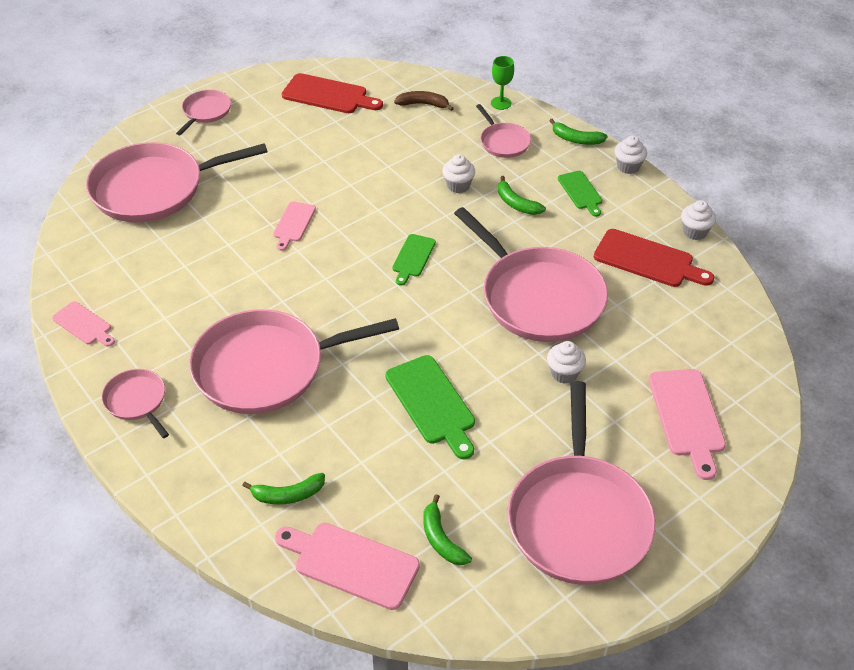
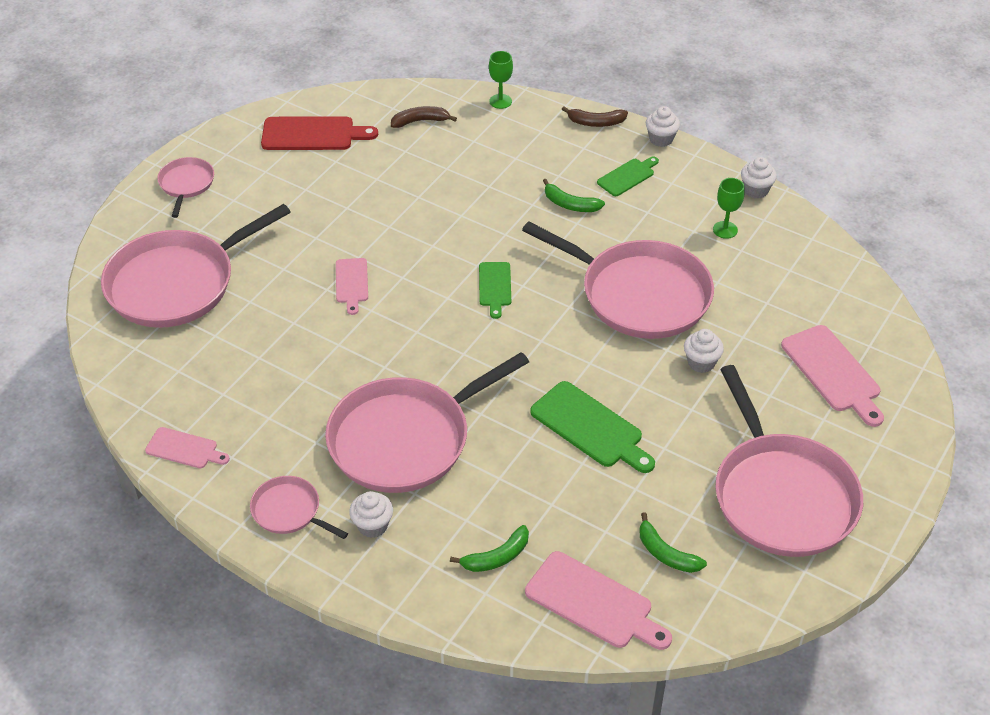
camera: 20 degrees left, 0 degrees up
(351, 564) = (593, 603): pink cutting board -> pink cutting board turned 150 degrees counterclockwise
(458, 186) = (502, 200): white cupcake -> white cupcake (372, 525)
(503, 142) = (524, 142): pink pan -> none
(576, 139) = (595, 122): green banana -> brown banana
(581, 192) = (627, 176): green cutting board -> green cutting board turned 90 degrees counterclockwise
(647, 260) = (725, 230): red cutting board -> green goblet

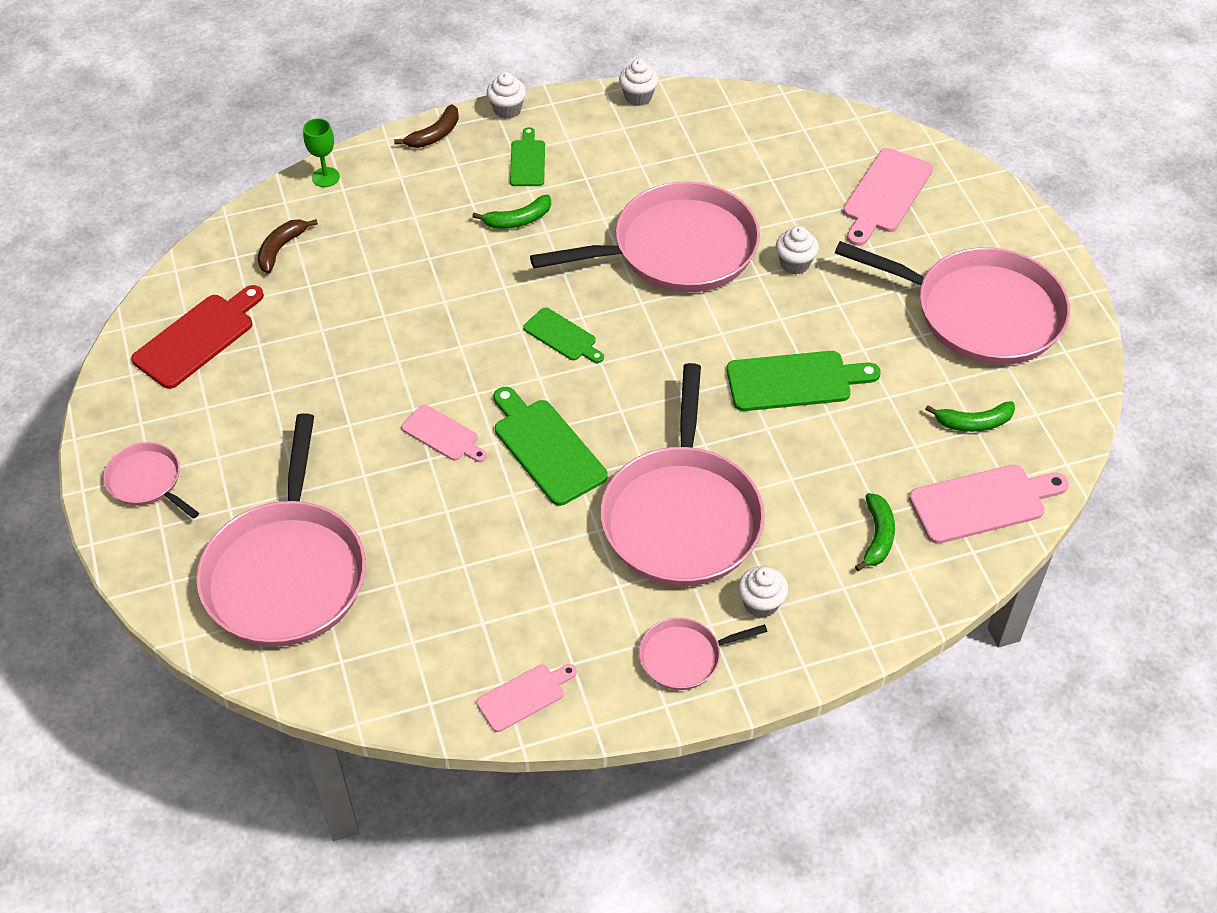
camera: 50 degrees left, 5 degrees up
(392, 337) = (546, 448): none -> green cutting board
(725, 230) = (662, 146): green goblet -> none
(833, 372) = (885, 194): pink cutting board -> pink cutting board turned 105 degrees clockwise

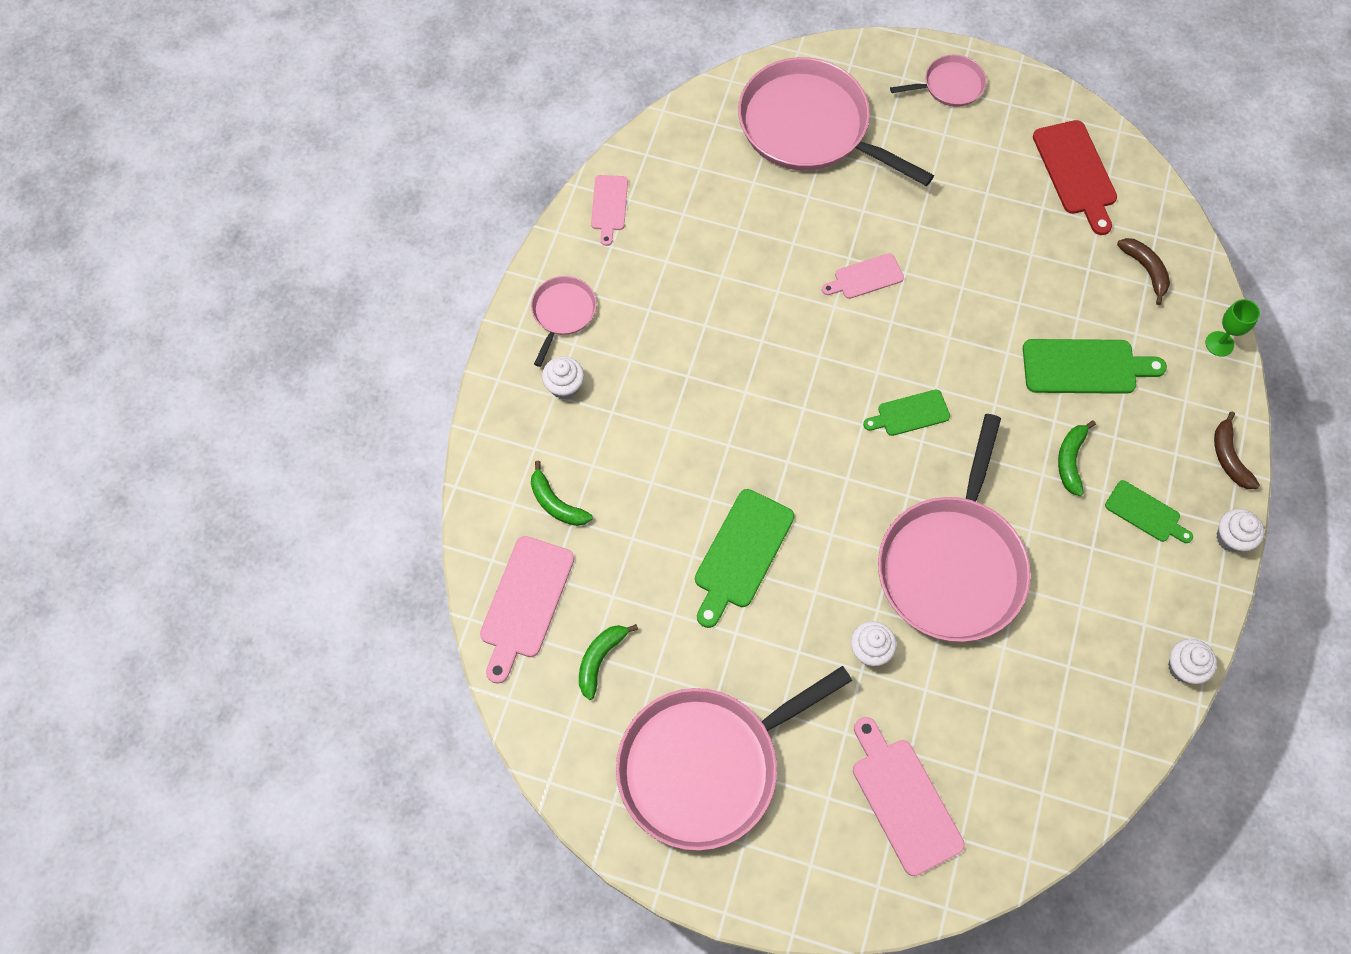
camera: 125 degrees right, 15 degrees up
(546, 448) = (803, 336): green cutting board -> green cutting board (1084, 367)
(682, 516) = (675, 385): pink pan -> none

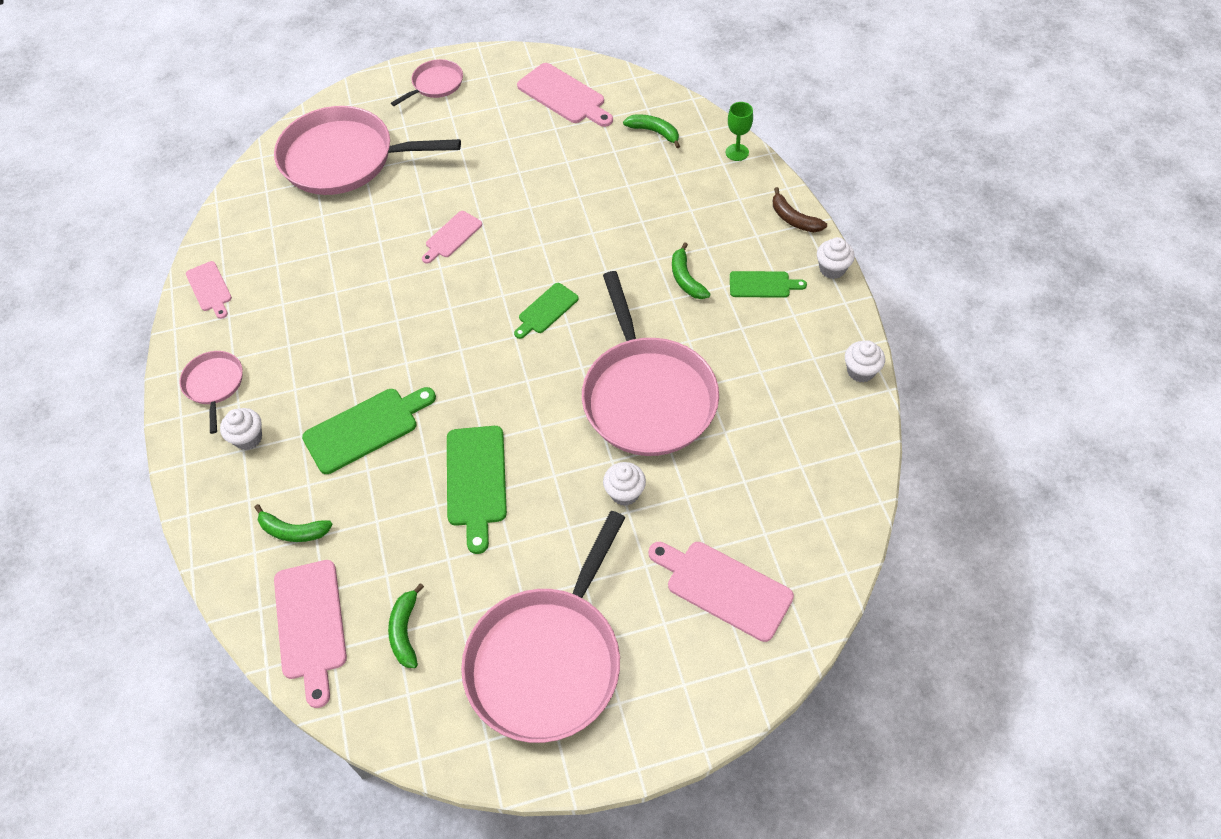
camera: 30 degrees left, 10 degrees down
(1076, 172) = (564, 96): red cutting board -> pink cutting board
(1084, 367) = (654, 213): green cutting board -> green cutting board (365, 428)
(1145, 270) = (654, 132): brown banana -> green banana

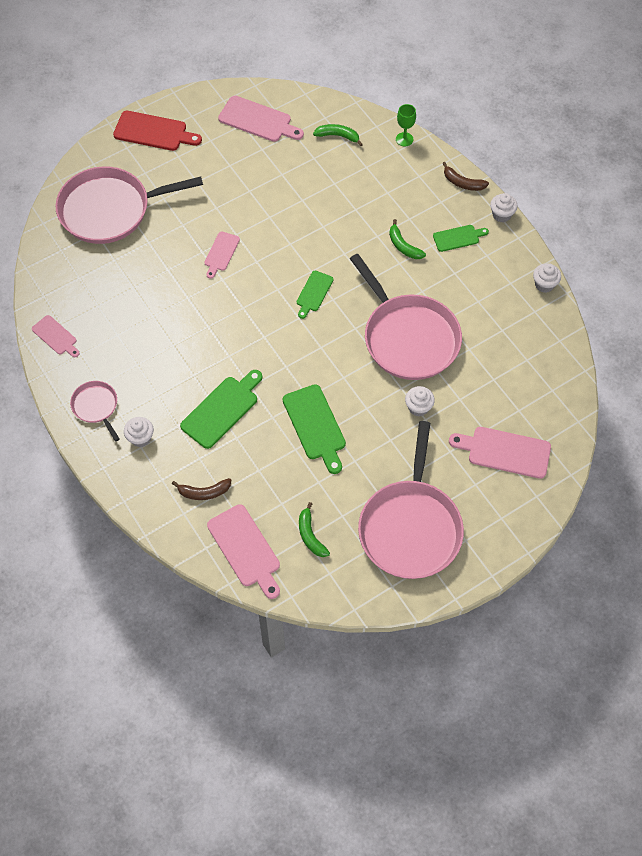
camera: 20 degrees left, 5 degrees up
(293, 531) = (204, 492): green banana -> brown banana
(435, 84) = (153, 132): pink pan -> red cutting board

